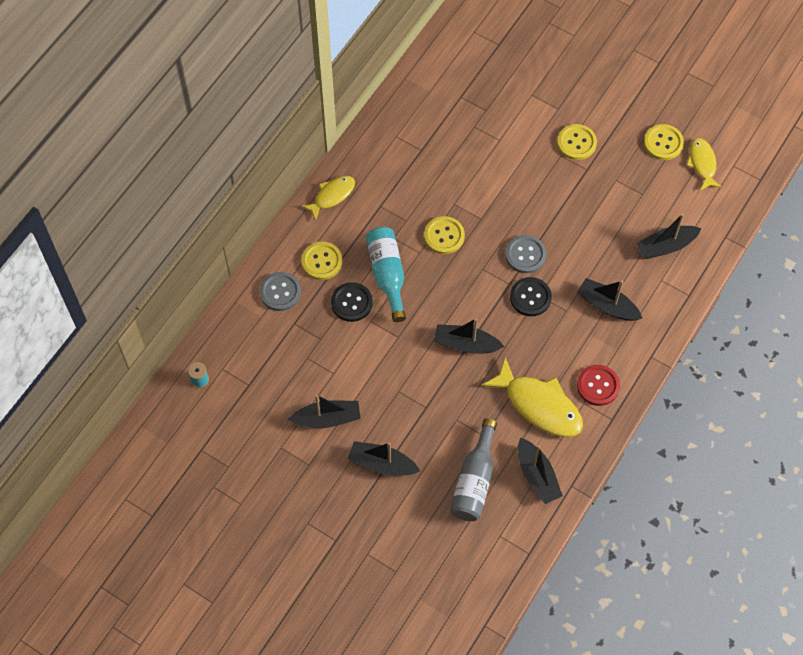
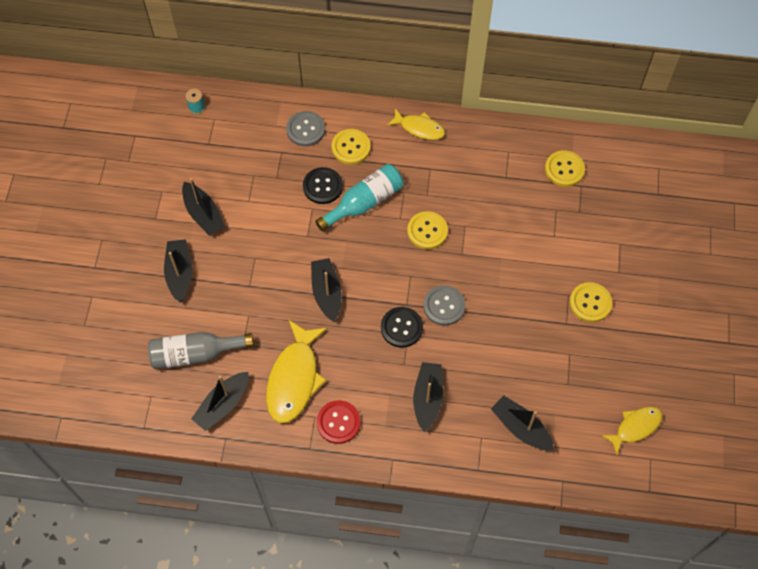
camera: 65 degrees right, 0 degrees up
(663, 143) = (637, 381): yellow button -> yellow button (564, 169)

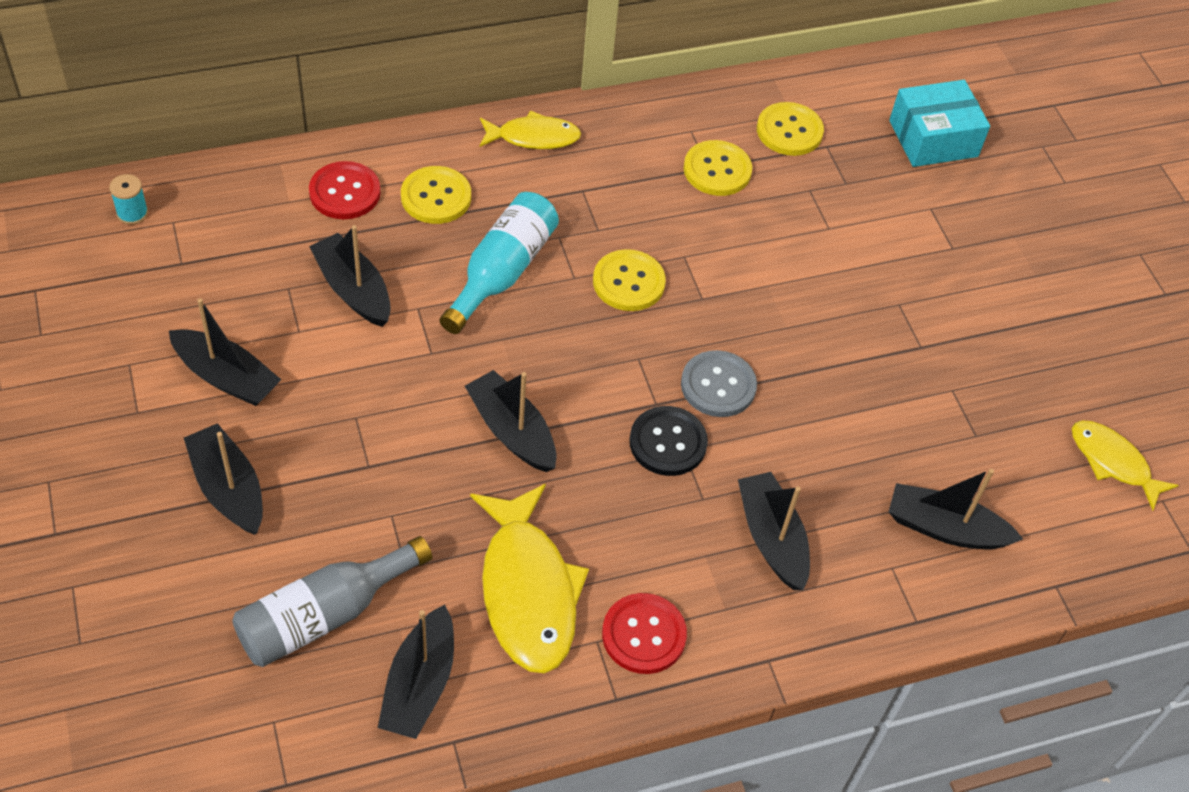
camera: 30 degrees left, 10 degrees down
(285, 187) = (353, 290): none -> black boat
(305, 129) = (345, 192): grey button -> red button
(322, 186) = (418, 269): black button -> none
(590, 303) = (938, 305): yellow button -> yellow button (717, 170)
(635, 427) = (1113, 462): yellow fish -> yellow fish turned 75 degrees counterclockwise
(646, 201) = (933, 138): none -> turquoise box

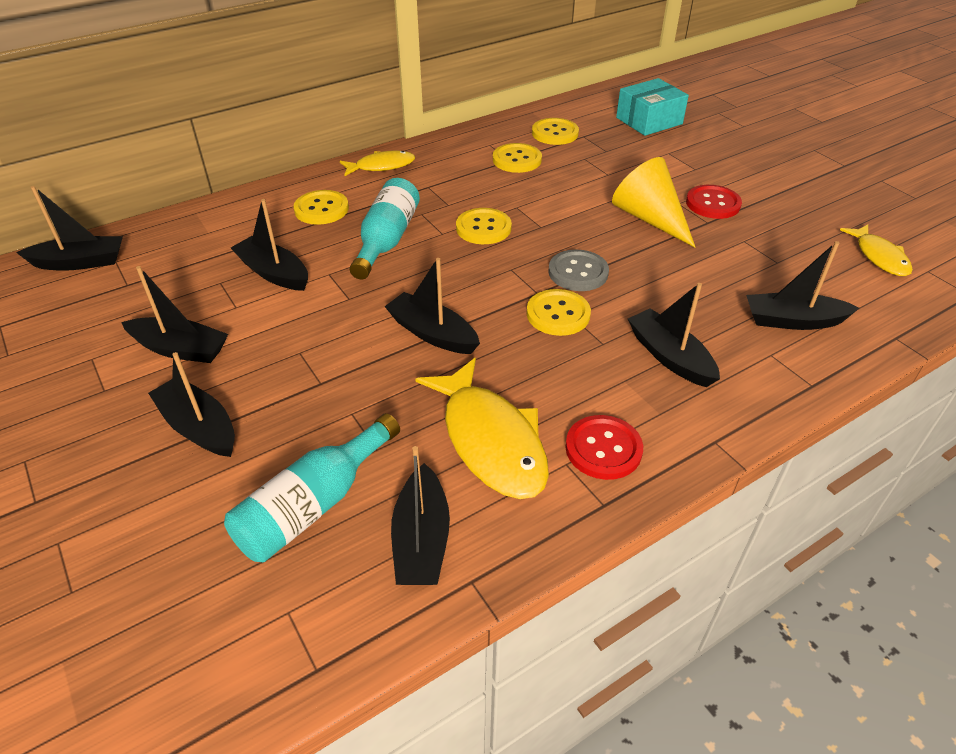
camera: 10 degrees left, 10 degrees down
(132, 213) = (80, 262): turquoise spool -> black boat
(324, 615) = (314, 505): grey bottle -> turquoise bottle
(345, 192) = (251, 219): red button -> red button (713, 204)
(668, 442) = (558, 314): black button -> yellow button
(848, 321) = (649, 218): none -> yellow cone
(1113, 462) = (879, 257): yellow fish -> yellow fish turned 135 degrees counterclockwise

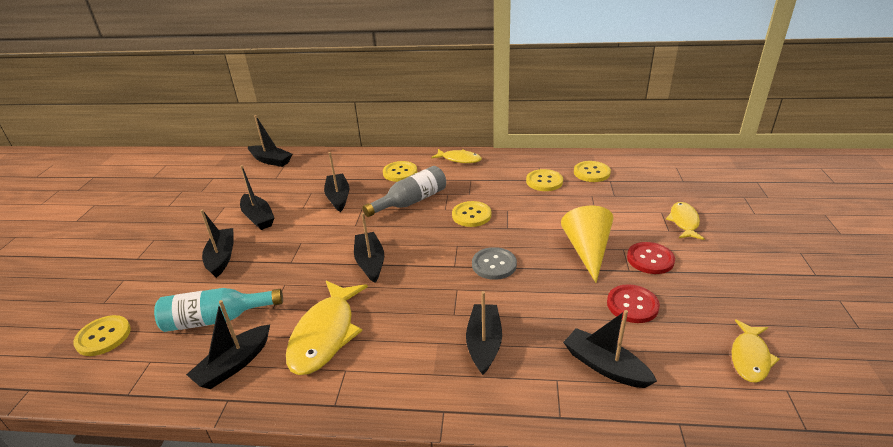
camera: 40 degrees right, 10 degrees down
(386, 240) = (411, 202): turquoise bottle -> grey bottle
(558, 314) = (449, 284): yellow button -> yellow button (103, 337)
(603, 449) = (374, 374): red button -> red button (632, 305)
(649, 121) = (674, 185): turquoise box -> none
(698, 155) = (684, 222): none -> yellow fish

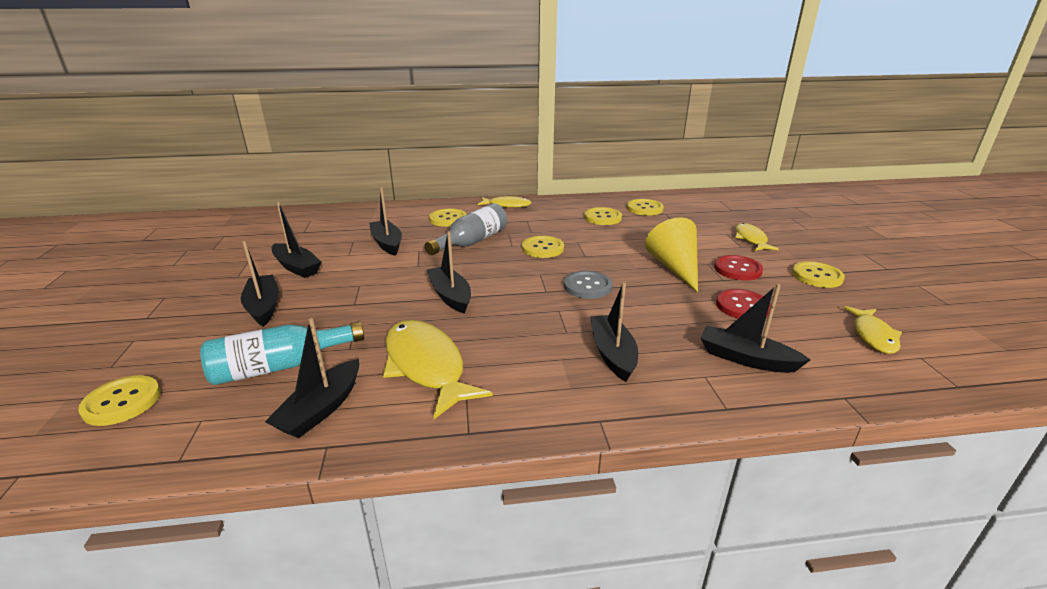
camera: 15 degrees left, 5 degrees down
(271, 160) = (292, 217): black boat -> none
(325, 334) = (426, 366): yellow fish -> yellow fish turned 150 degrees clockwise
(730, 276) = (817, 276): none -> yellow button

